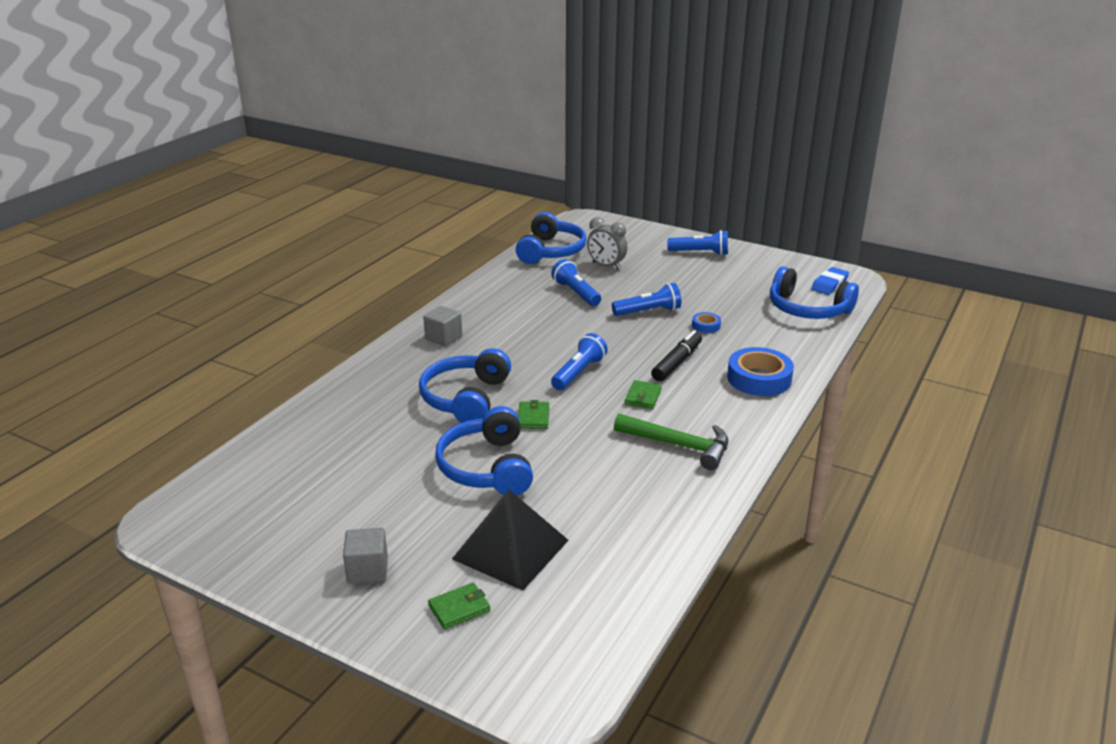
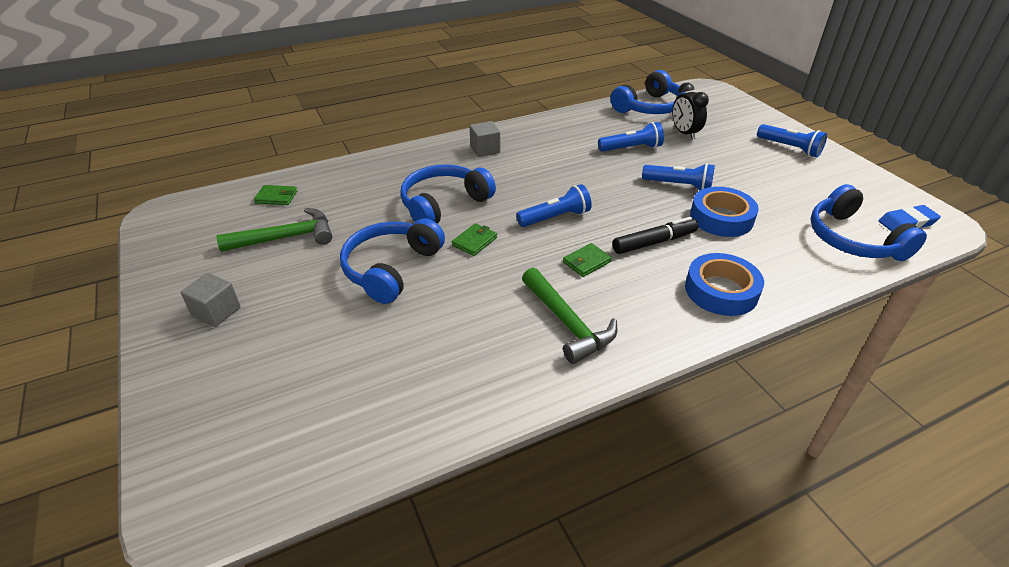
camera: 35 degrees right, 10 degrees up
(347, 485) = (286, 238): none -> green hammer
(459, 608) = (229, 381): green wallet -> green wallet (276, 197)
(511, 549) = (324, 349): black pyramid -> none
(576, 293) = (631, 148): blue flashlight -> blue flashlight turned 75 degrees clockwise
(606, 266) = (684, 133): grey clock -> black clock
(706, 326) = (721, 218): blue tape -> blue tape, size x2.05

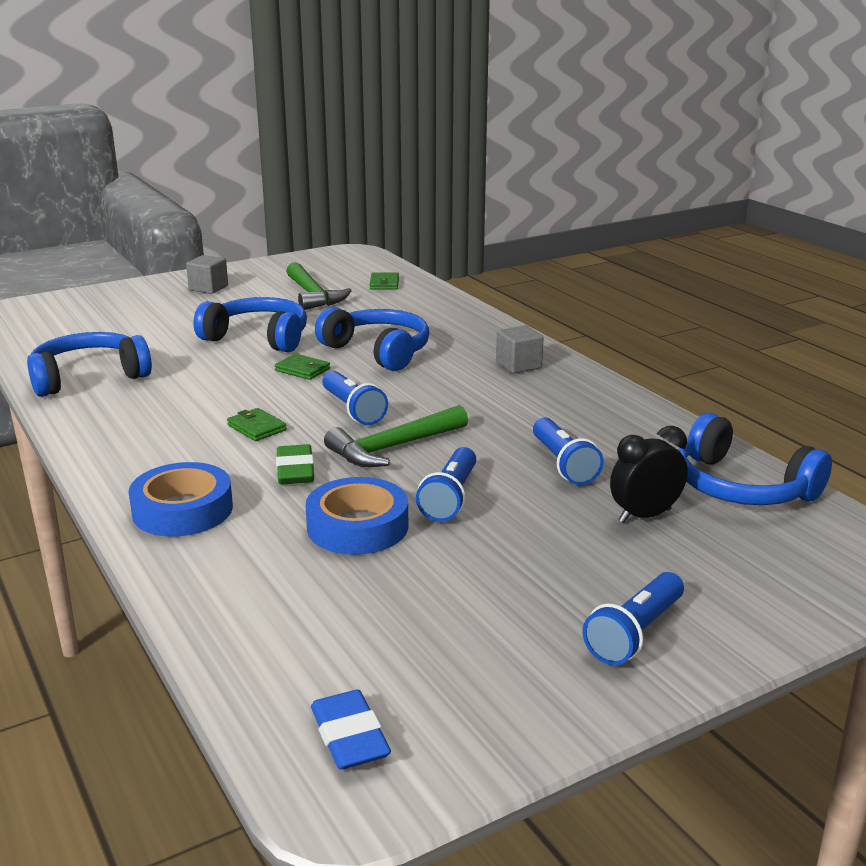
camera: 85 degrees right, 15 degrees down
(567, 323) = (151, 417): green hammer -> green hammer (393, 447)
(654, 242) = (295, 470): black marker -> green eraser
(853, 239) = (293, 650): blue headphones -> blue headphones (88, 377)

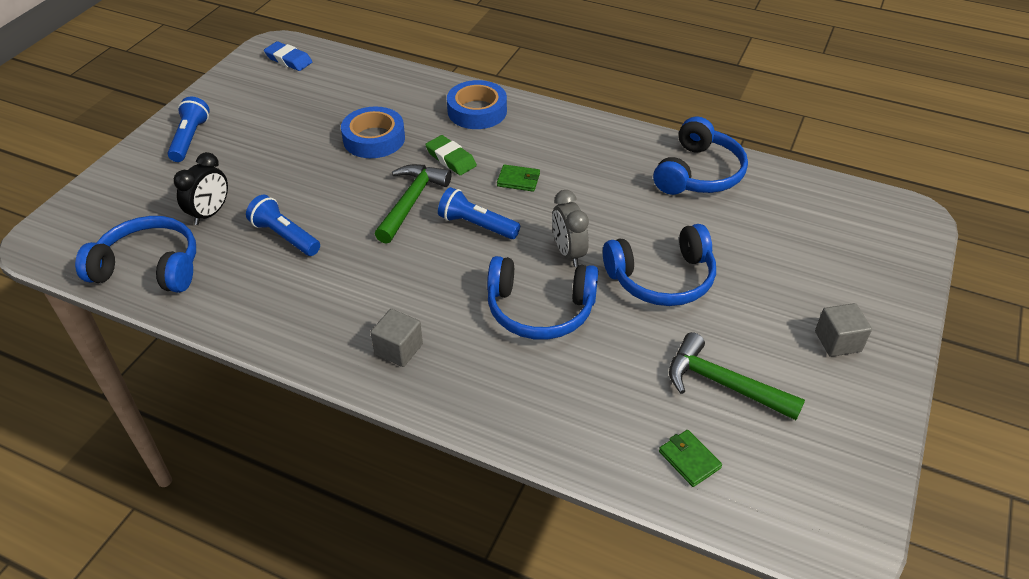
camera: 145 degrees right, 20 degrees up
(302, 370) = (568, 253): green wallet -> grey clock
(450, 498) = (339, 178): blue flashlight -> none

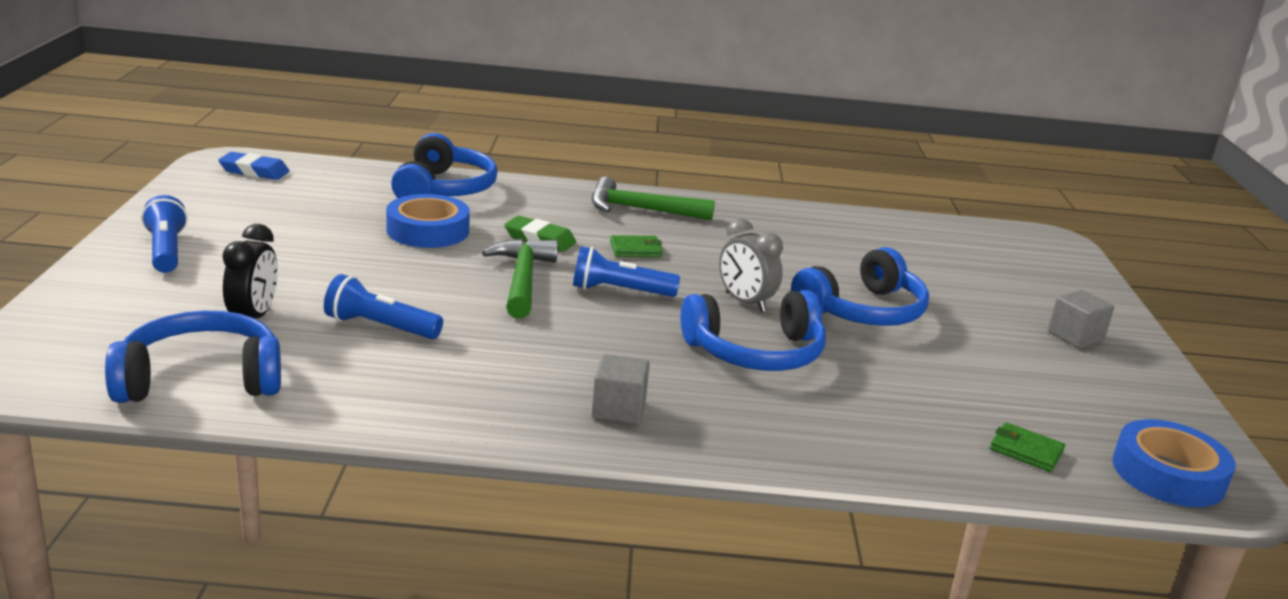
camera: 25 degrees left, 20 degrees down
(477, 111) = (537, 198): blue tape -> blue tape (1168, 474)
(698, 173) = (825, 227): blue headphones -> blue headphones (444, 189)
(723, 384) = (1001, 384): green hammer -> green hammer (641, 210)

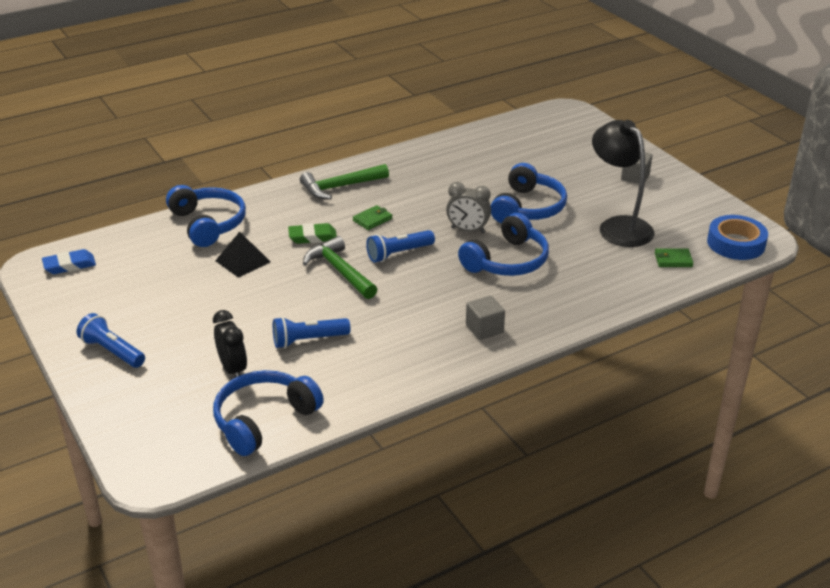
camera: 30 degrees left, 10 degrees up
(428, 230) = (242, 261): blue tape -> black pyramid
(980, 379) = (618, 226): none -> black lamp

